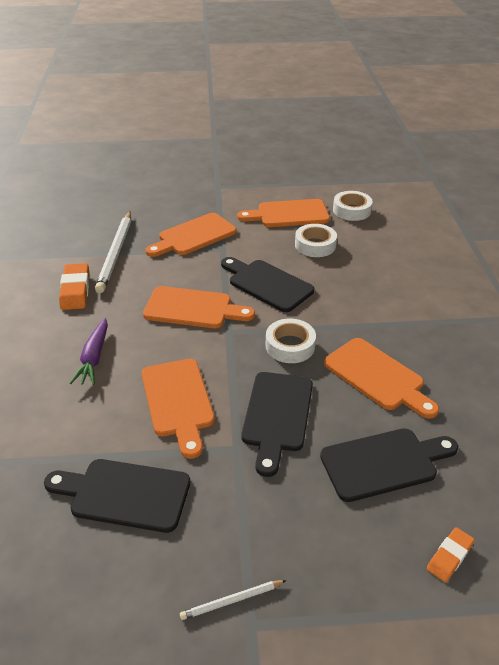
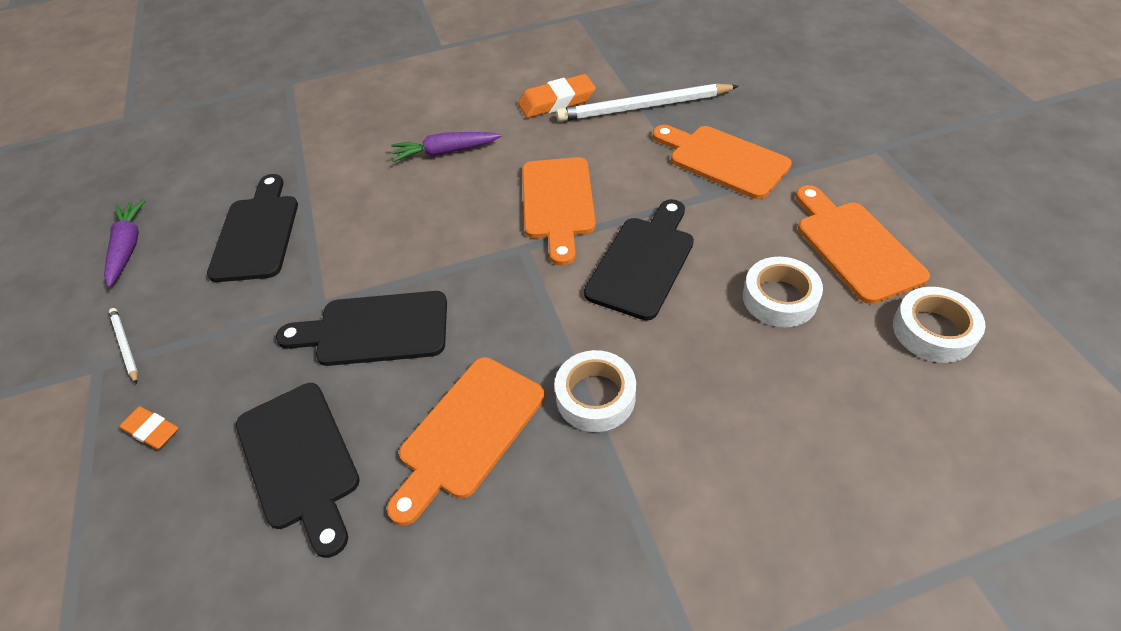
camera: 80 degrees right, 10 degrees up
(80, 618) = (128, 247): none -> purple carrot
(178, 401) = (388, 235): orange cutting board -> none
(290, 346) = (510, 316): white tape -> white tape (595, 397)
(449, 556) = (146, 554): orange eraser -> orange eraser (152, 430)

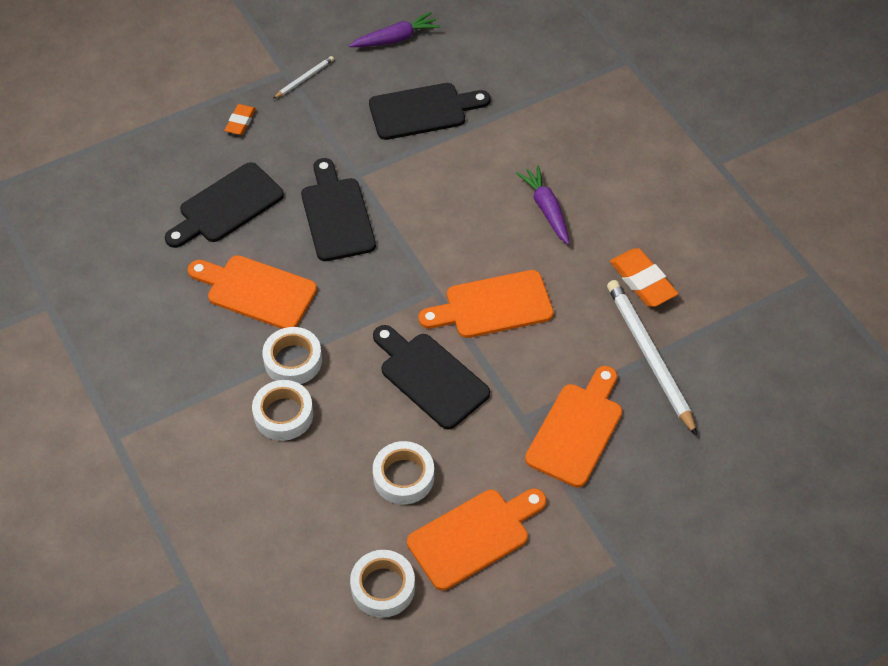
camera: 75 degrees right, 5 degrees up
(643, 262) = (430, 377): black cutting board -> black cutting board turned 150 degrees counterclockwise
(681, 414) = (283, 414): none -> white tape

